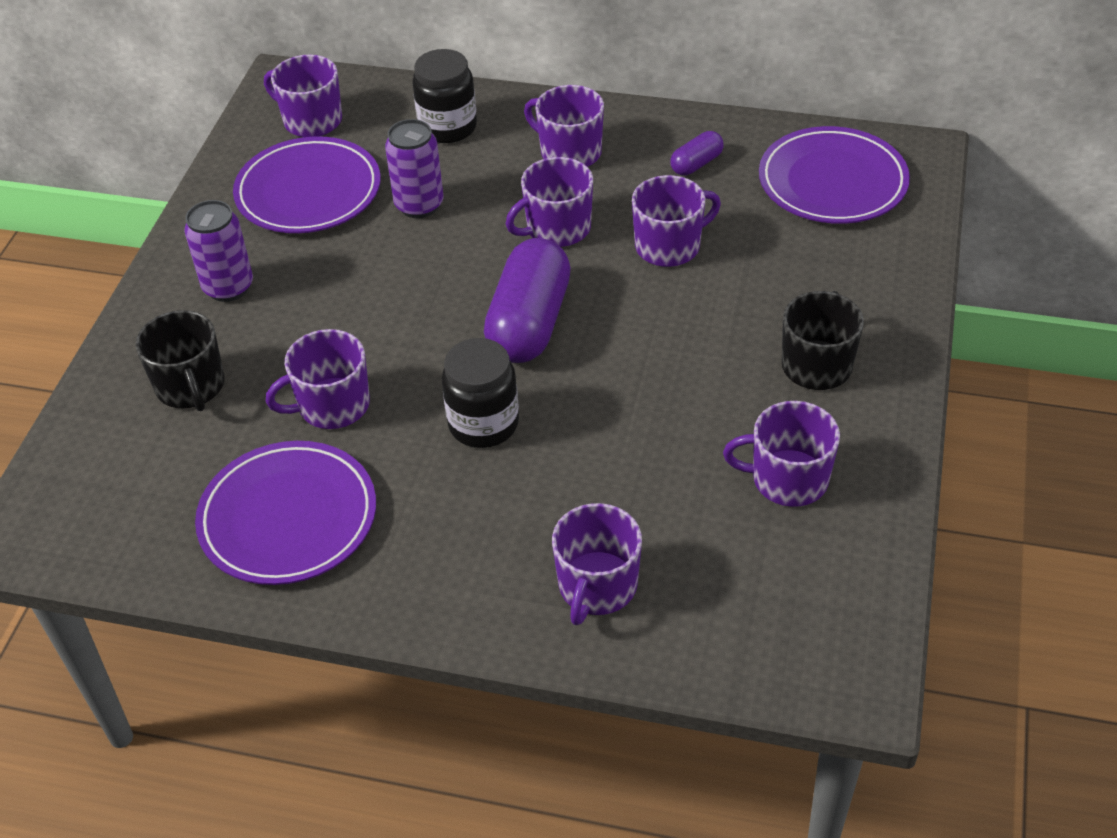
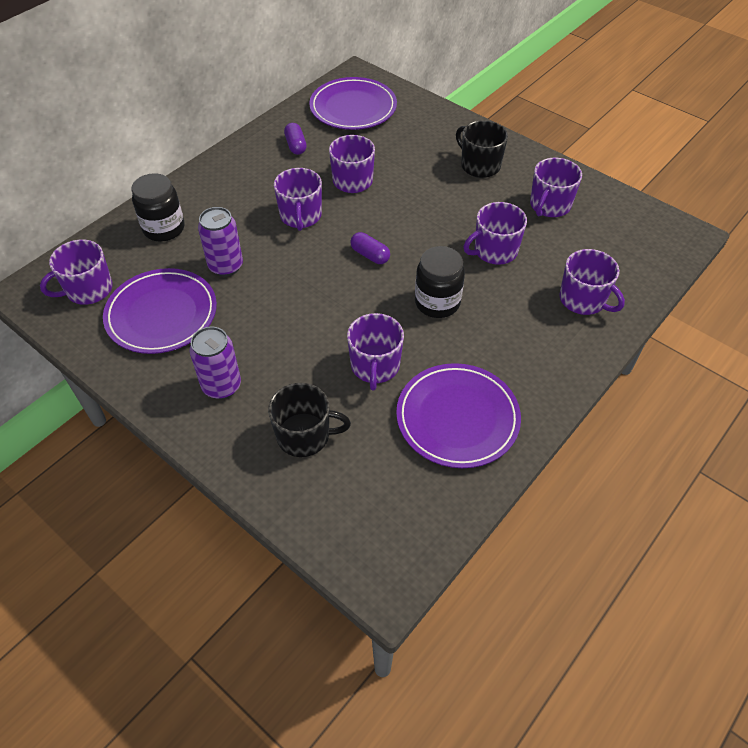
camera: 65 degrees left, 5 degrees up
(529, 323) = (370, 255): purple capsule -> purple capsule, size x0.47
(569, 152) = (239, 187): purple mug -> purple mug (494, 251)

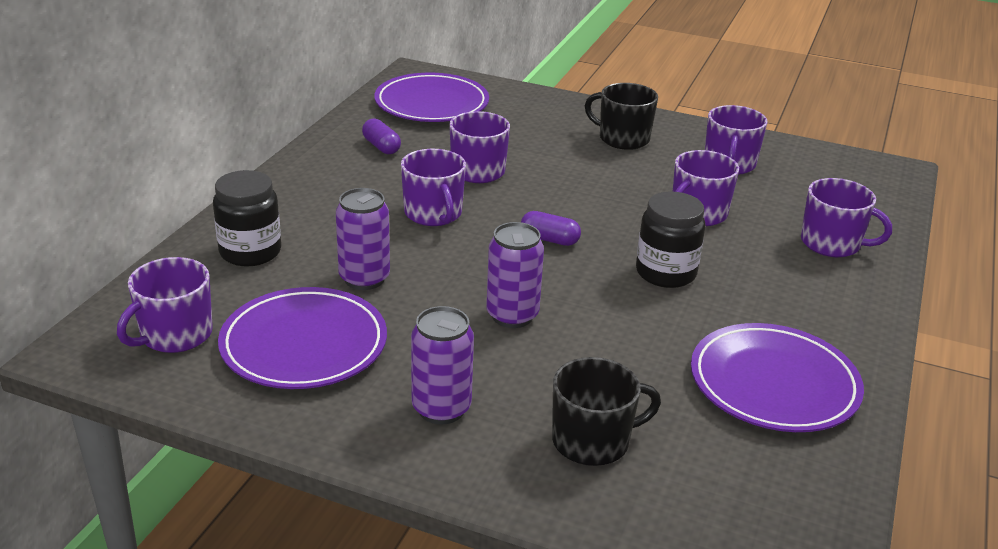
camera: 20 degrees left, 20 degrees down
(307, 318) = (512, 315): none -> purple can
(375, 366) = (634, 349): purple mug -> none

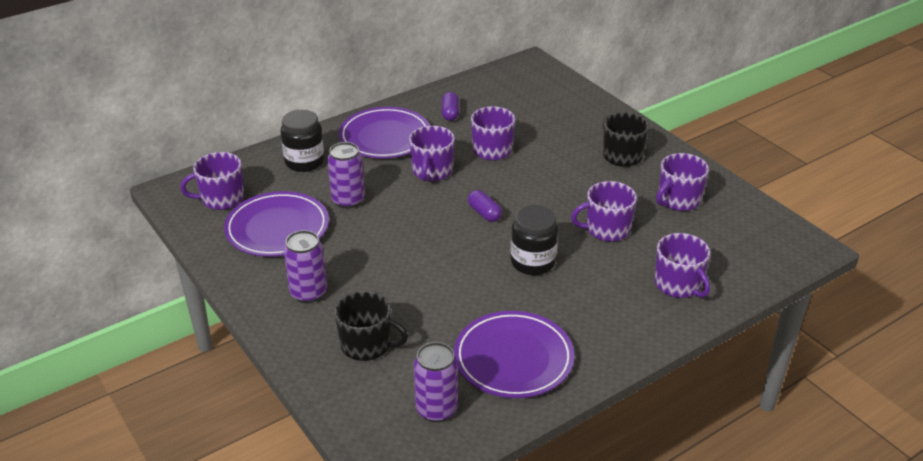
camera: 35 degrees right, 5 degrees up
(431, 104) = (517, 90): purple plate -> purple plate (385, 137)
(512, 315) = (406, 254): purple can -> purple can (436, 409)

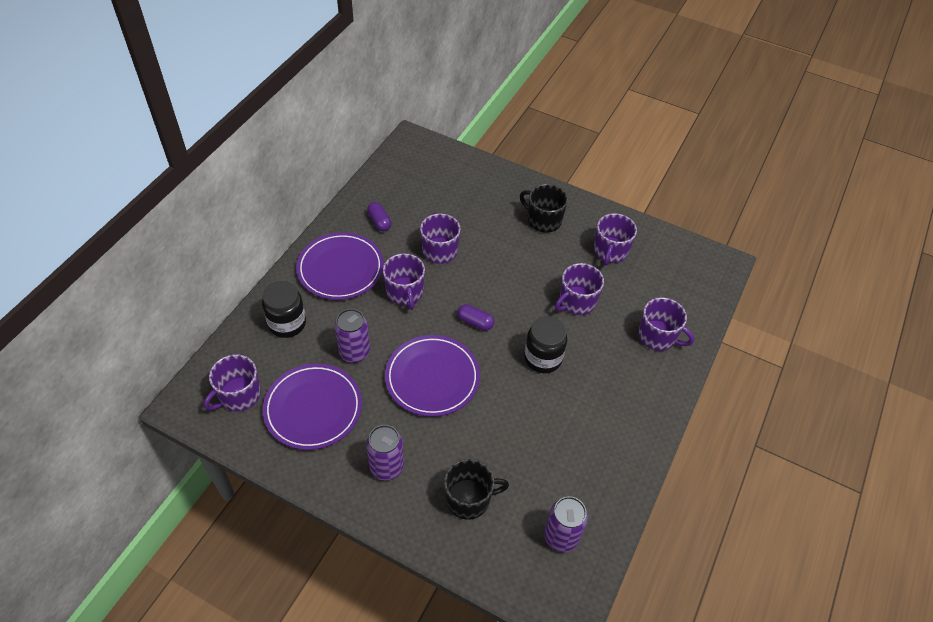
camera: 30 degrees left, 15 degrees up
(513, 358) = (586, 460): purple plate -> purple plate (432, 378)

